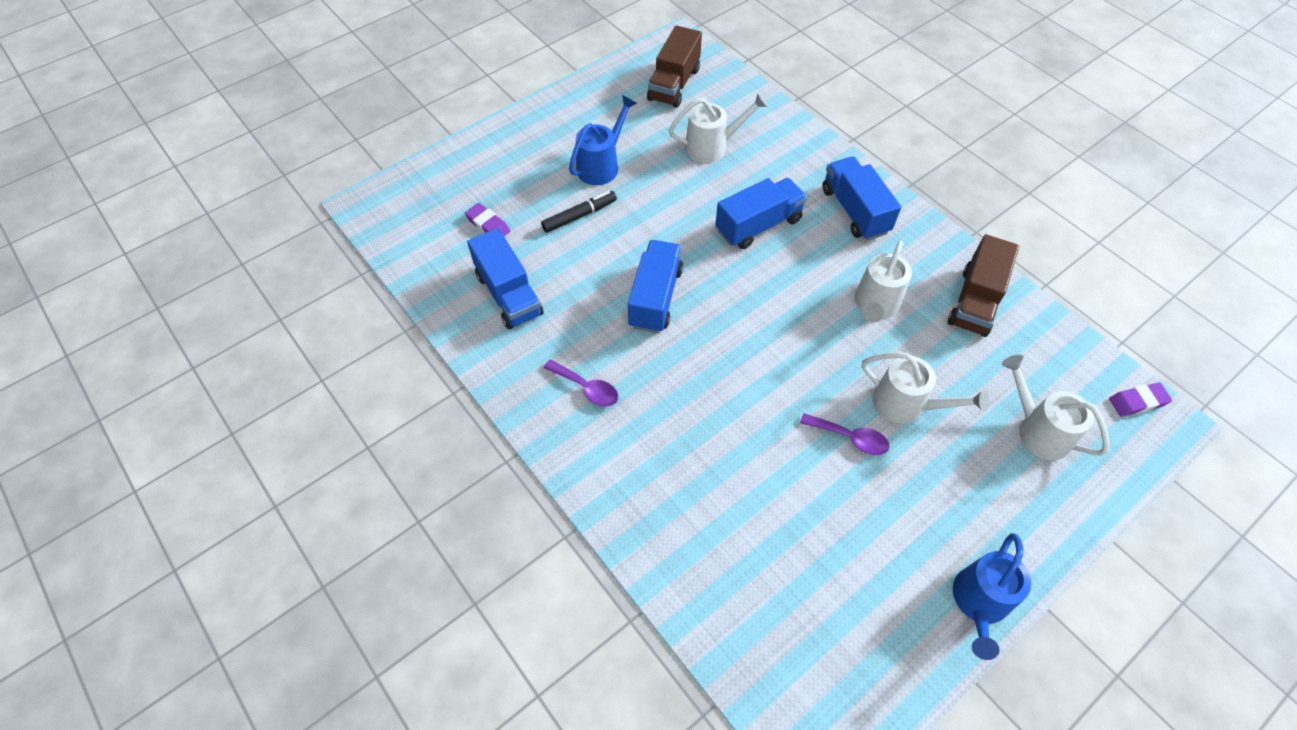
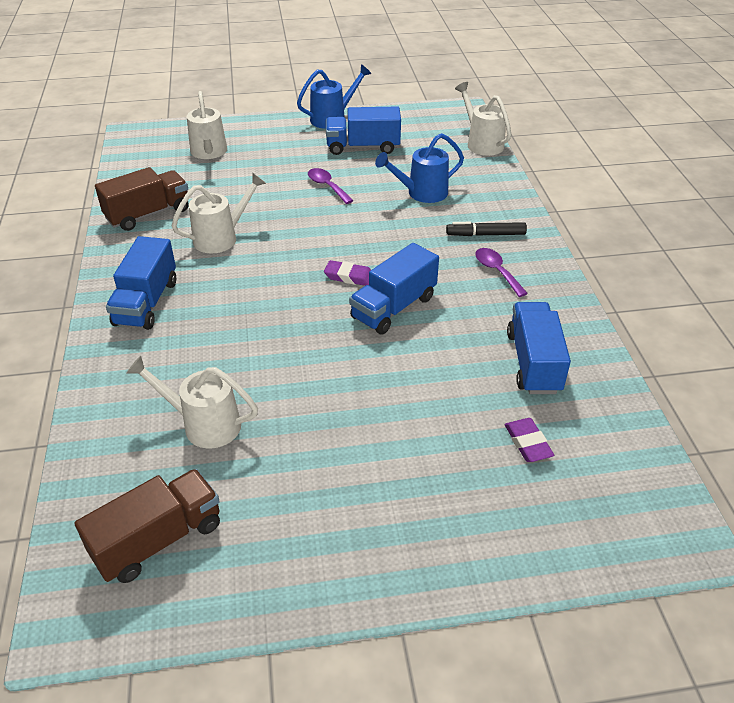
camera: 150 degrees left, 15 degrees down
(579, 216) = (416, 409): black marker -> black marker (485, 235)
(602, 165) = (349, 459): blue watering can -> blue watering can (421, 193)
(758, 225) = (245, 326): blue truck -> blue truck (363, 147)
(907, 405) = (272, 186): white watering can -> white watering can (481, 143)
(1137, 402) = (133, 143): purple eraser -> purple eraser (349, 276)

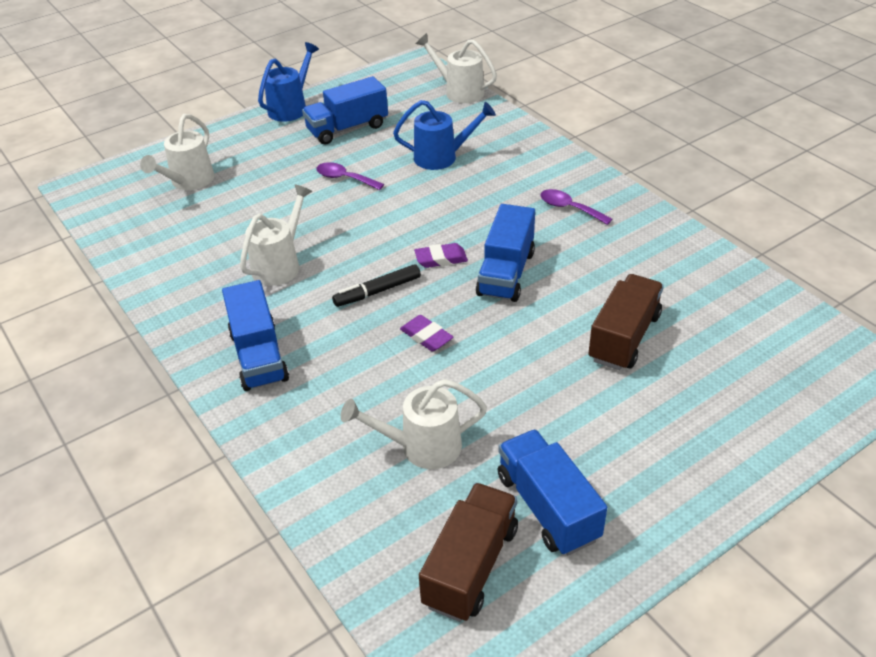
camera: 25 degrees left, 0 degrees up
(148, 214) = (178, 266): brown truck -> brown truck (624, 337)
(209, 153) = (188, 182): white watering can -> white watering can turned 60 degrees clockwise
(421, 193) = (442, 157): blue watering can -> blue watering can turned 135 degrees counterclockwise
(485, 235) = (533, 178): black marker -> black marker (377, 291)
(527, 443) = (712, 347): purple eraser -> purple eraser (426, 336)
(533, 362) = (663, 278): blue truck -> blue truck (547, 507)

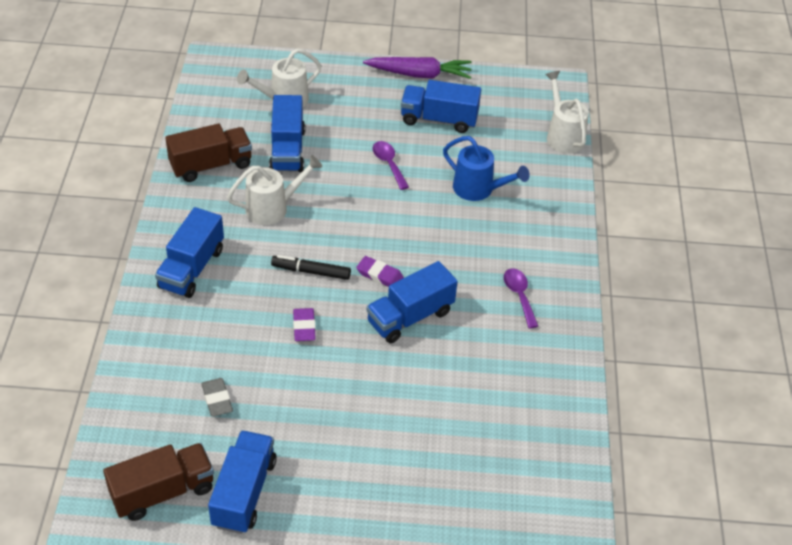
camera: 35 degrees right, 5 degrees up
(239, 215) = (287, 150): none -> blue truck
(291, 107) = (419, 74): blue watering can -> purple carrot
(421, 447) = (217, 399): white watering can -> grey eraser
(624, 337) = (430, 421): brown truck -> brown truck (211, 165)

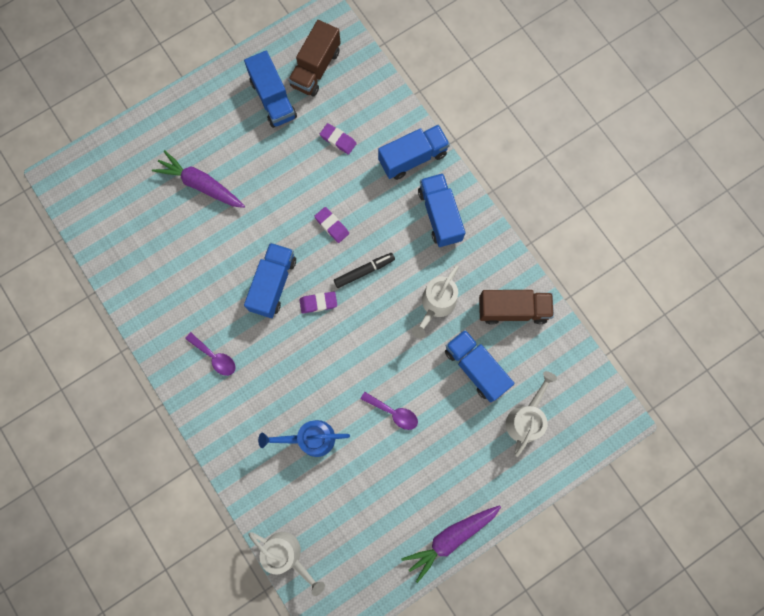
camera: 145 degrees right, 30 degrees up
(211, 165) = (512, 310): brown truck -> brown truck turned 120 degrees counterclockwise
(217, 399) = (338, 140): grey eraser -> purple eraser
(408, 457) = (201, 185): none -> purple carrot
(439, 119) = (394, 494): blue truck -> blue truck (413, 158)

